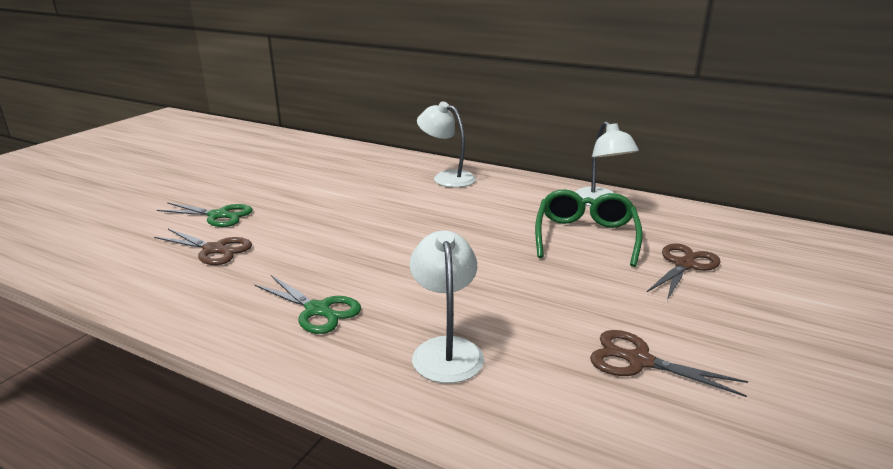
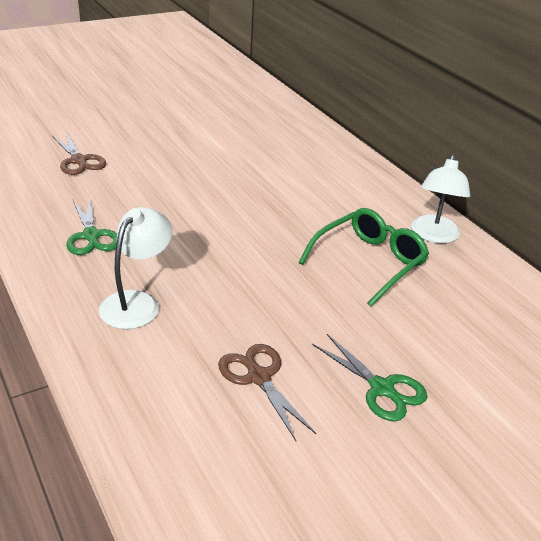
camera: 30 degrees right, 10 degrees up
(219, 215) = (111, 132): green scissors -> green scissors (382, 389)
(447, 177) = (325, 159): white lamp -> none
(684, 265) = (421, 325): brown scissors -> none

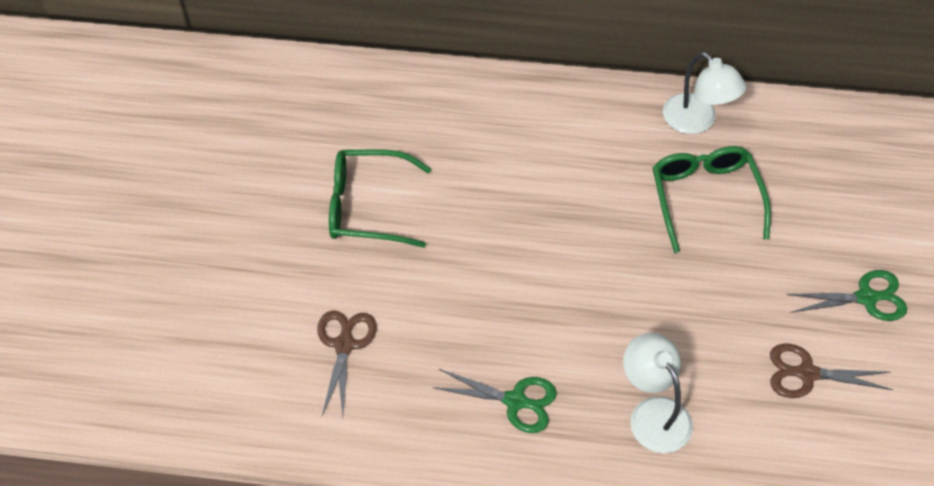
camera: 50 degrees left, 20 degrees up
(79, 161) = (344, 344): brown scissors -> brown scissors turned 90 degrees counterclockwise
(192, 137) = (367, 206): none -> green glasses

